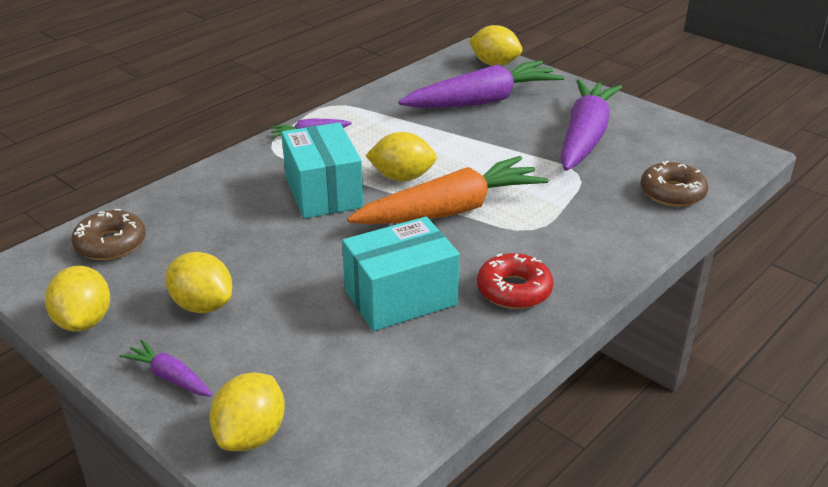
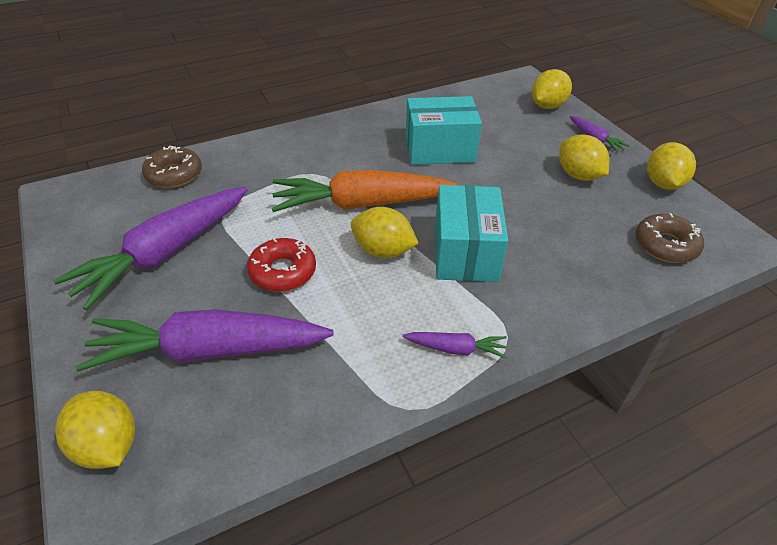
camera: 160 degrees left, 10 degrees up
(514, 290) = (363, 137): red donut -> red donut (283, 272)

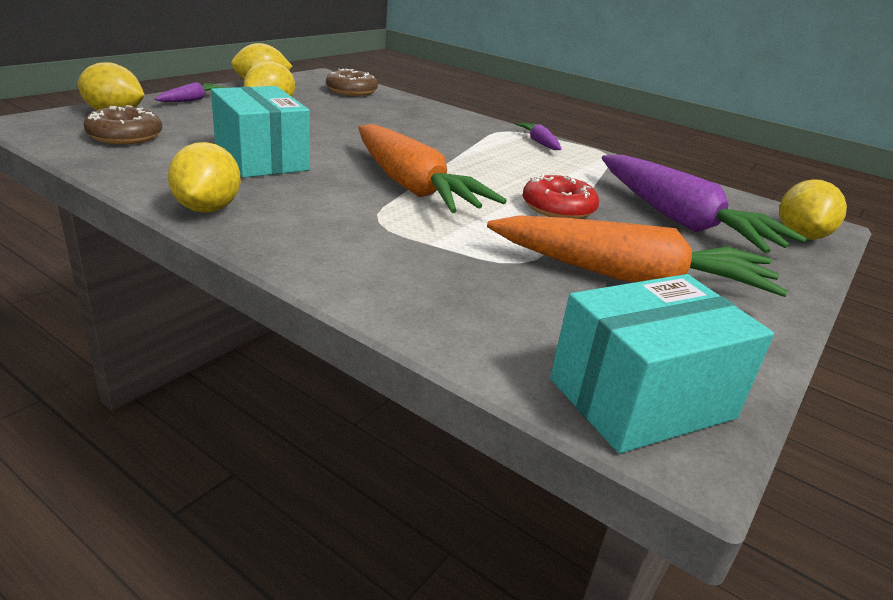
camera: 120 degrees left, 15 degrees down
(165, 253) = (630, 277): purple carrot -> orange carrot
(174, 174) = (491, 329): brown donut -> brown donut (125, 136)
(383, 251) = (472, 171): yellow lemon -> yellow lemon (208, 208)
(465, 252) = (434, 143): turquoise box -> turquoise box (641, 398)

